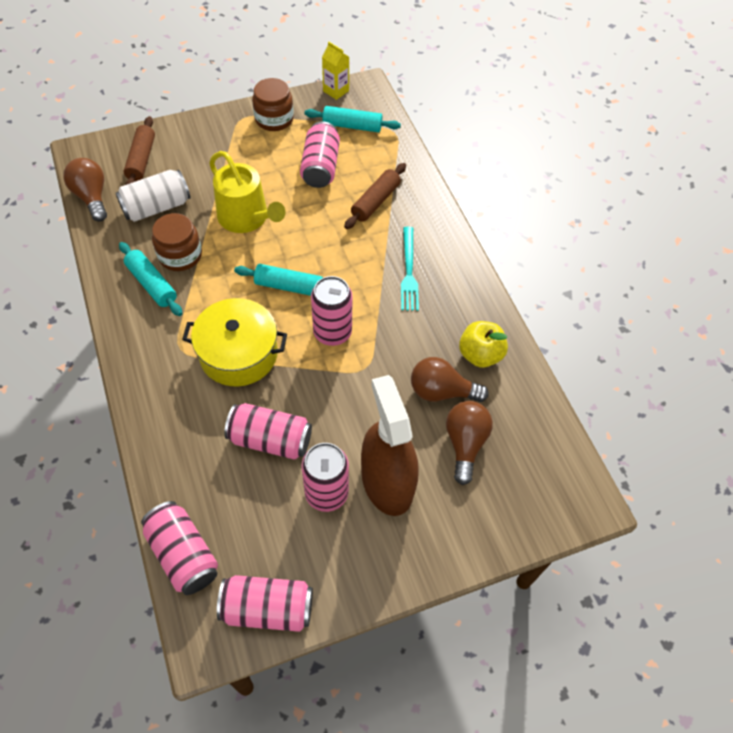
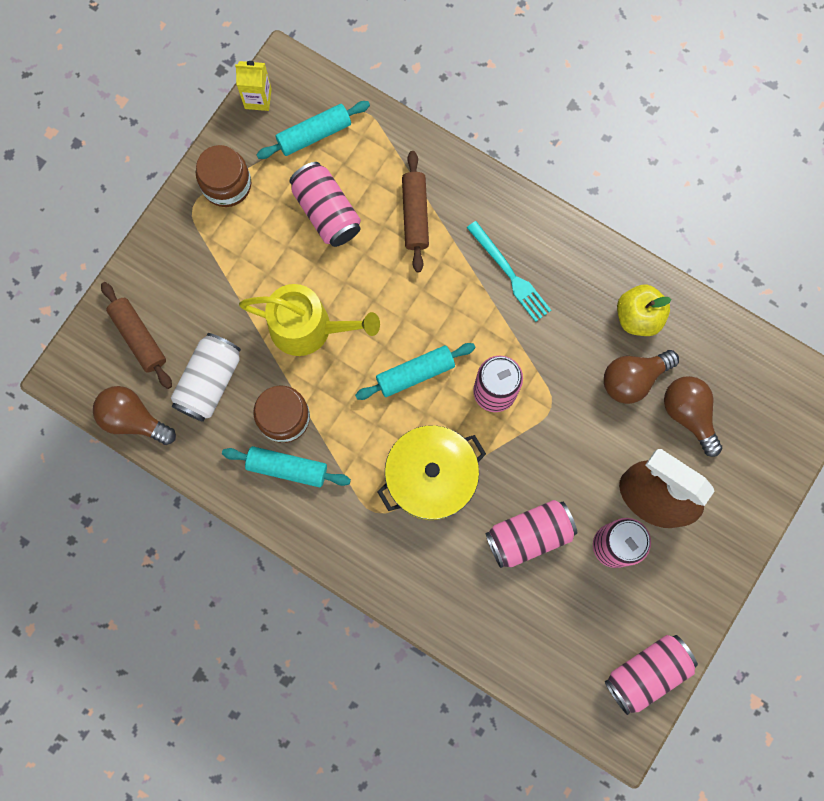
camera: 35 degrees left, 20 degrees up
(183, 554) = (546, 684): pink can -> none

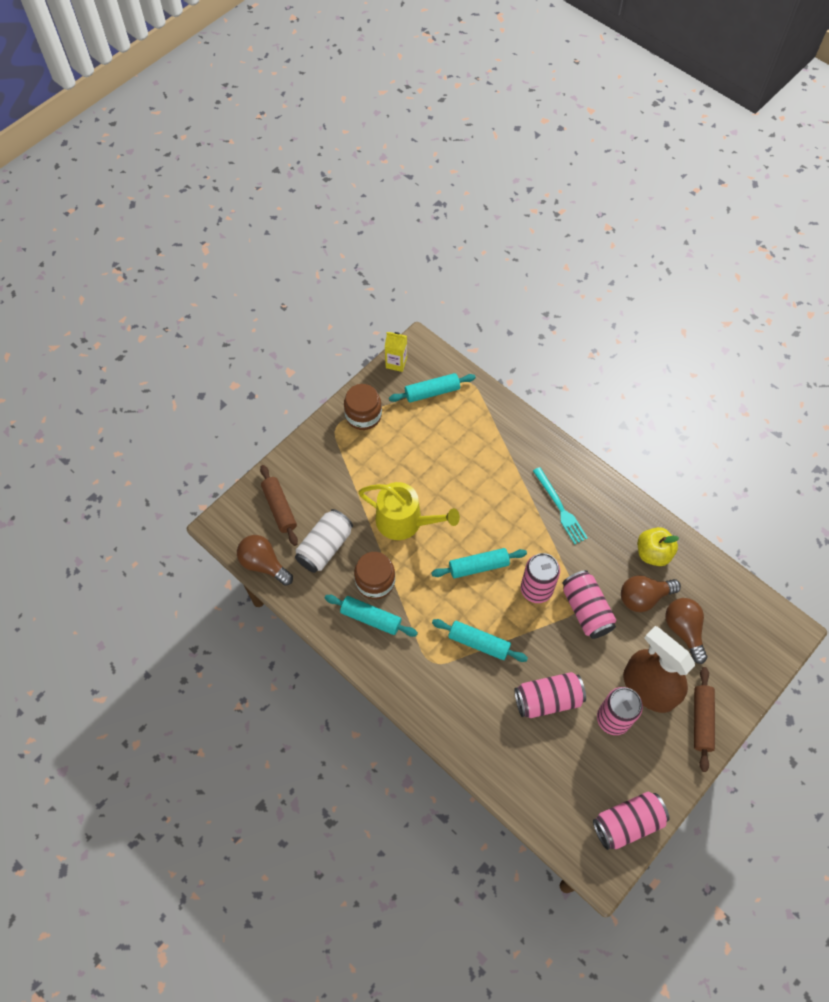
camera: 10 degrees right, 15 degrees down
(327, 212) = (432, 444): pink can -> pink can (586, 610)
(415, 215) = (496, 456): brown rolling pin -> brown rolling pin (701, 720)
(431, 477) = (478, 643): yellow pot -> turquoise rolling pin

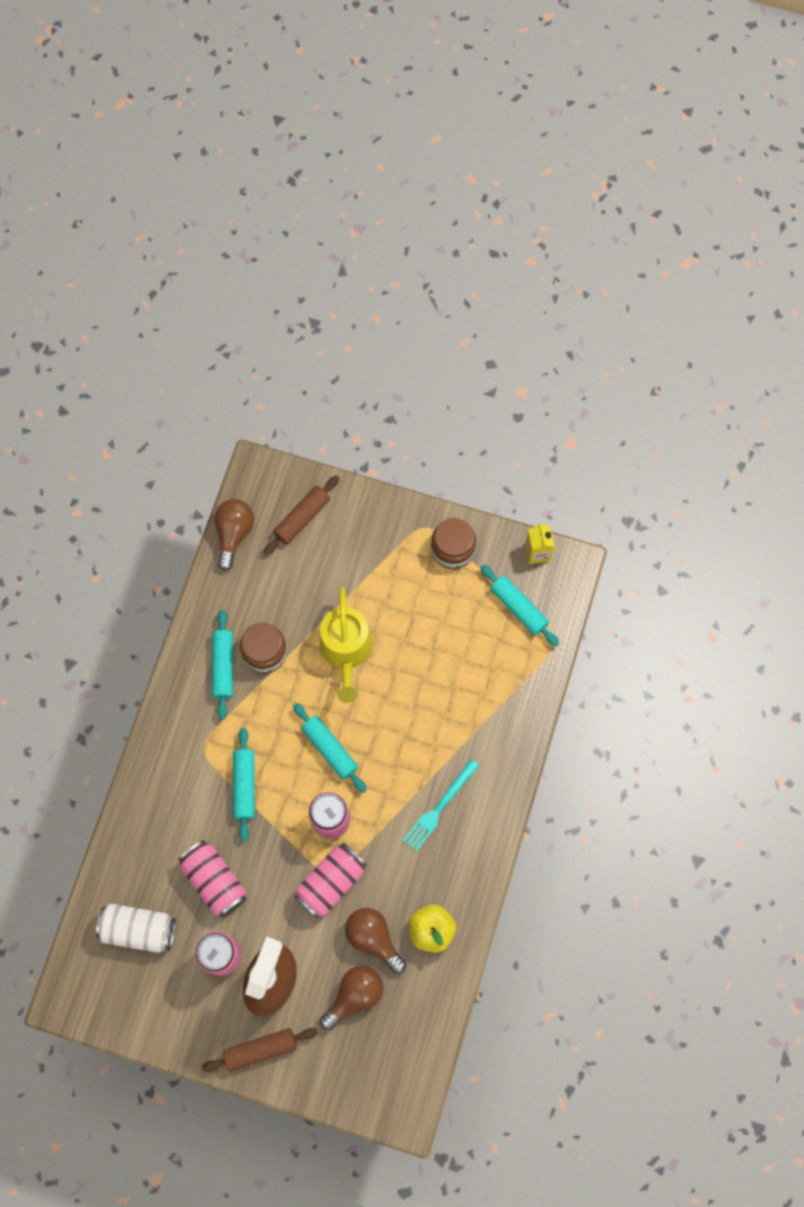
camera: 65 degrees right, 10 degrees up
(325, 547) = (279, 584): white can -> white can (139, 929)
(627, 823) = (121, 1009): pink can -> none

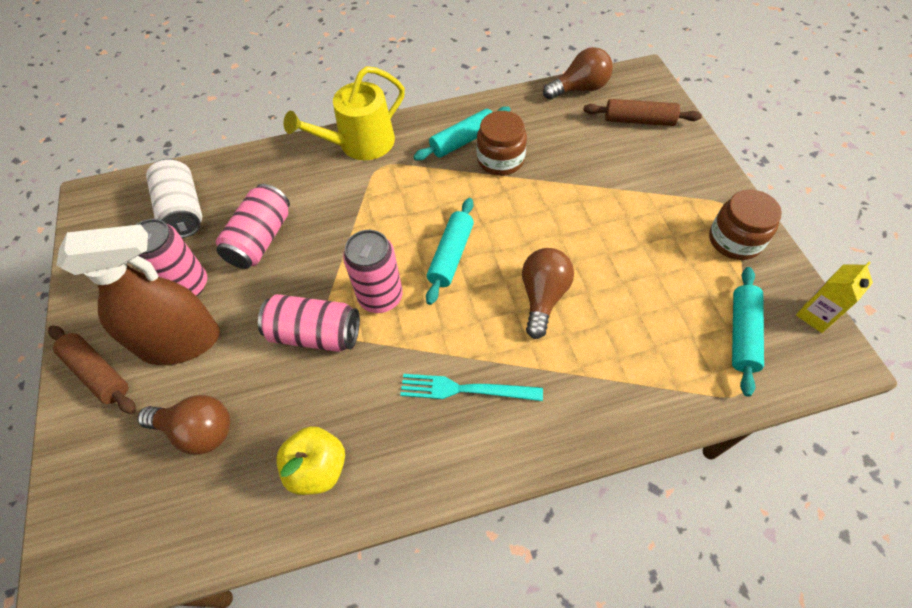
camera: 60 degrees right, 15 degrees down
(244, 785) = (367, 212): turquoise rolling pin -> none
(346, 650) = (555, 214): yellow watering can -> yellow watering can (360, 144)
(373, 938) = (275, 411): brown light bulb -> brown light bulb (543, 297)

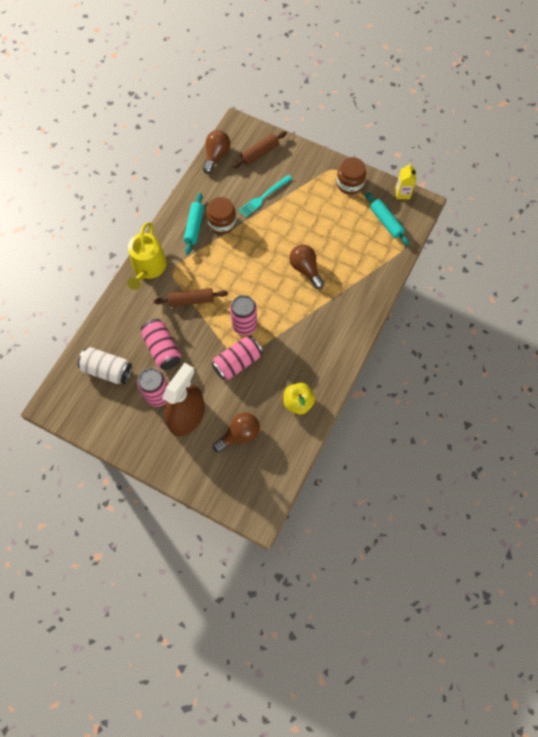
camera: 50 degrees left, 10 degrees up
(98, 373) = (170, 458): brown rolling pin -> brown rolling pin (191, 300)
(451, 255) = (252, 284): turquoise rolling pin -> none
(465, 389) = (316, 329): turquoise fork -> turquoise fork (264, 197)

